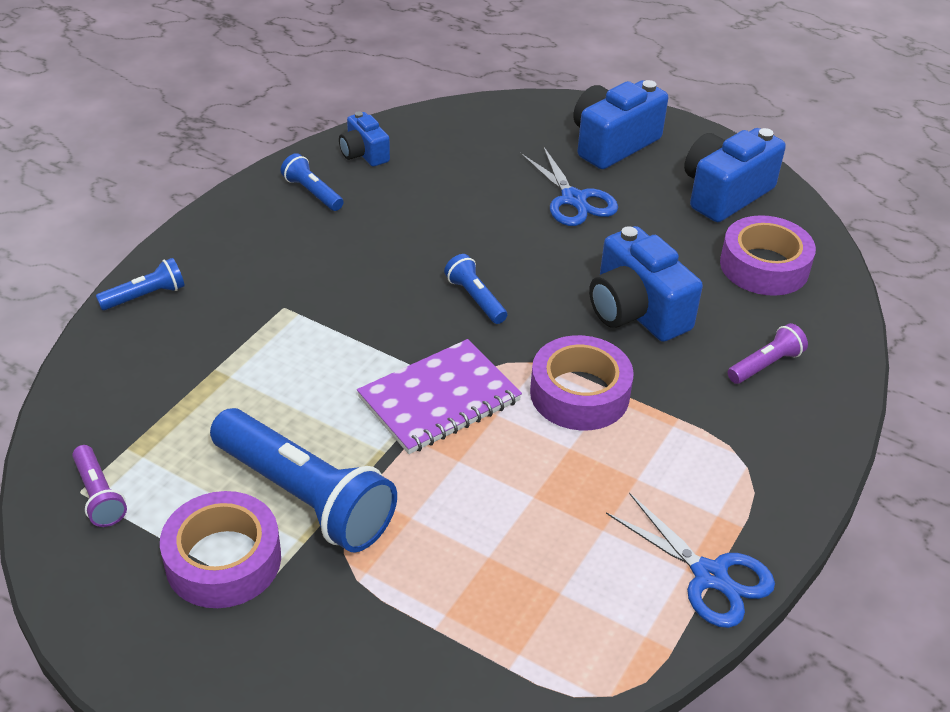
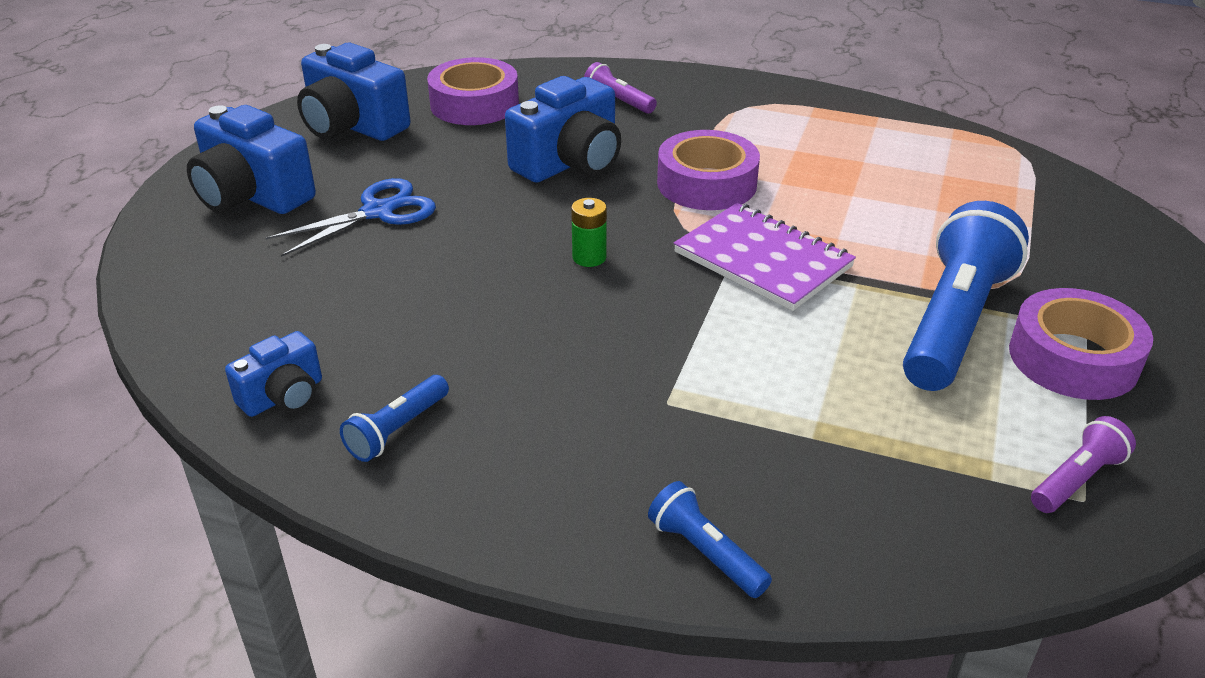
camera: 100 degrees left, 5 degrees down
(475, 299) = (589, 257): blue flashlight -> green battery
(710, 576) = (873, 117): blue scissors -> none

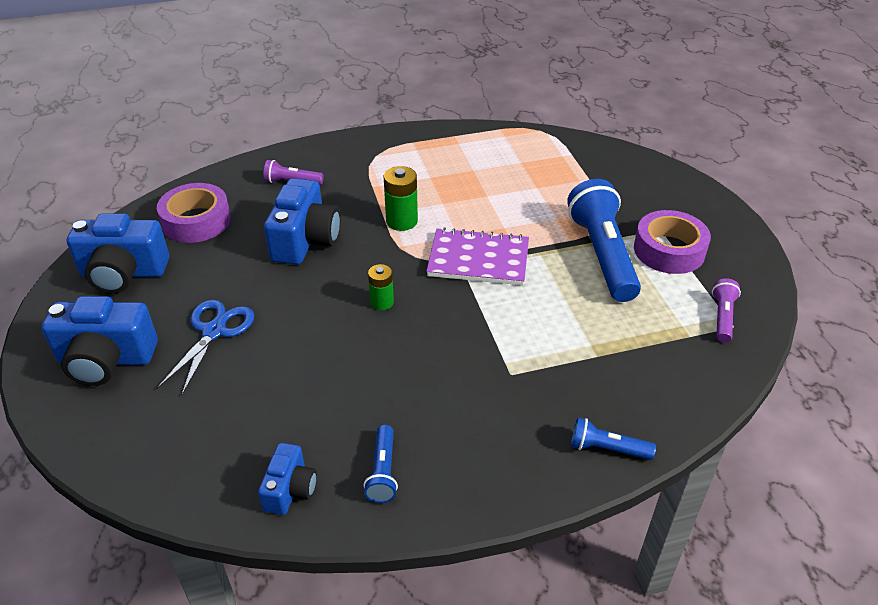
camera: 35 degrees left, 5 degrees up
(706, 183) = (401, 221): purple tape -> green battery

